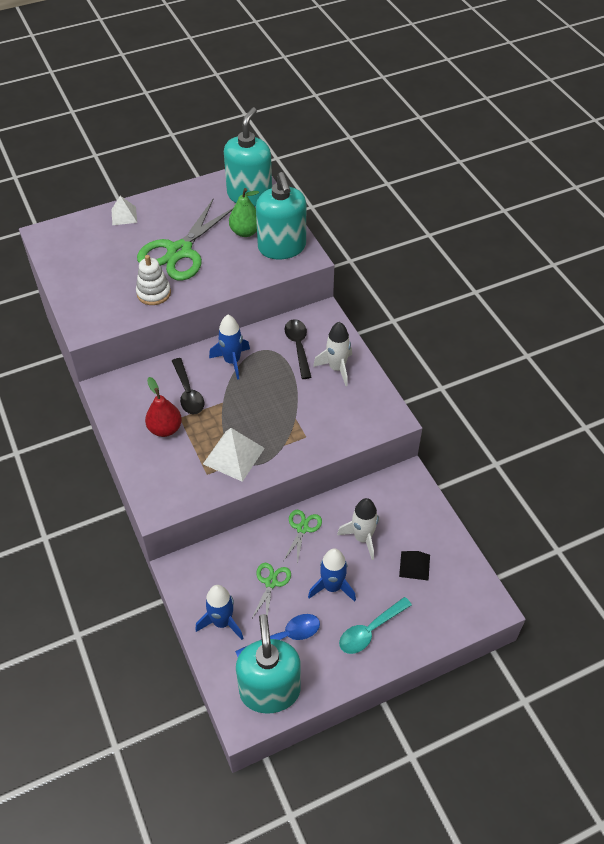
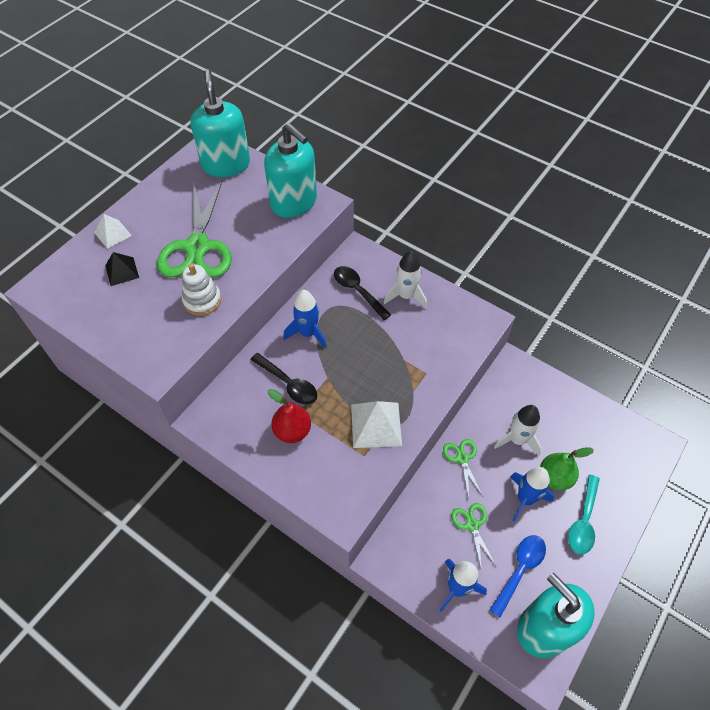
camera: 30 degrees left, 5 degrees up
(245, 232) = (248, 201): green pear -> green pear (555, 477)
(414, 565) = (575, 441): black pyramid -> black pyramid (122, 271)

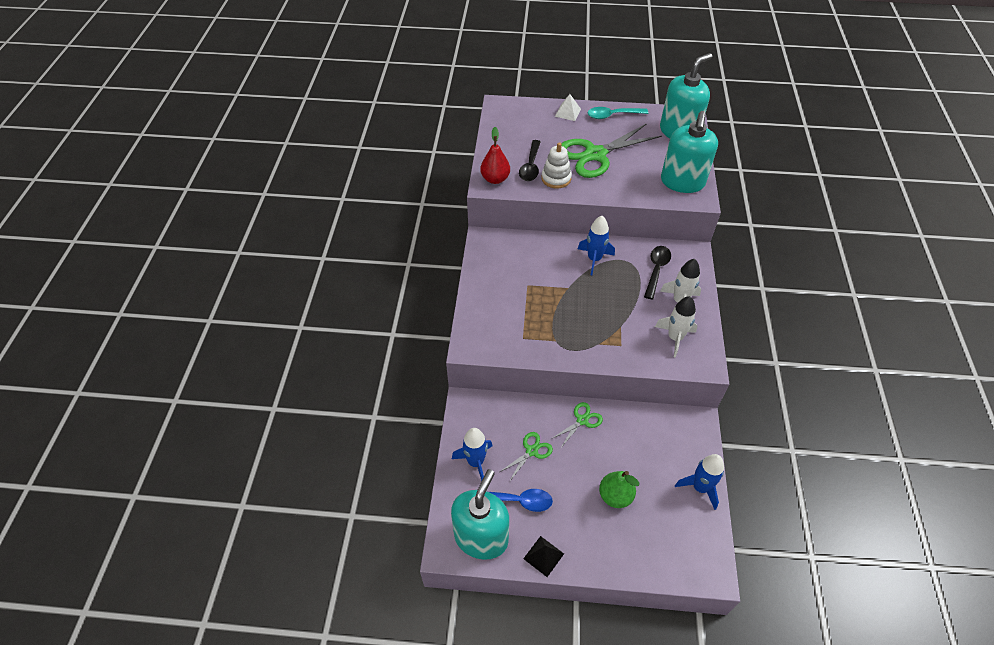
camera: 60 degrees right, 5 degrees down
(122, 271) = (544, 131): black pyramid -> black pyramid (543, 556)
(288, 384) = (545, 269): black spoon -> black spoon (530, 166)
(292, 431) = (511, 288): red pear -> red pear (495, 179)
(376, 425) = (552, 334): white pyramid -> none
(517, 440) = (629, 453): white rocket -> white rocket (675, 338)
(525, 499) = (580, 480): blue rocket -> blue rocket (700, 487)
(583, 521) = (591, 534): turquoise spoon -> turquoise spoon (612, 115)

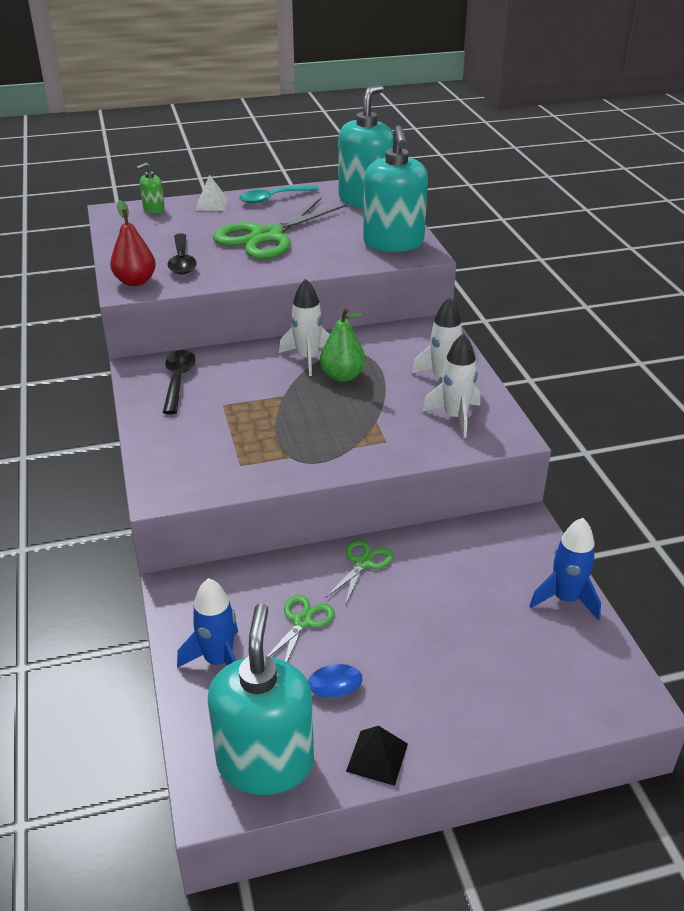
camera: 20 degrees left, 15 degrees down
(527, 109) = (153, 209): none -> green soap dispenser
(556, 178) = (223, 267): white stacking toy -> none
(594, 259) = (307, 358): blue rocket -> white rocket
(615, 496) = (452, 644): green pear -> green pear (342, 376)
(656, 270) = (396, 353): black spoon -> black spoon (178, 380)

